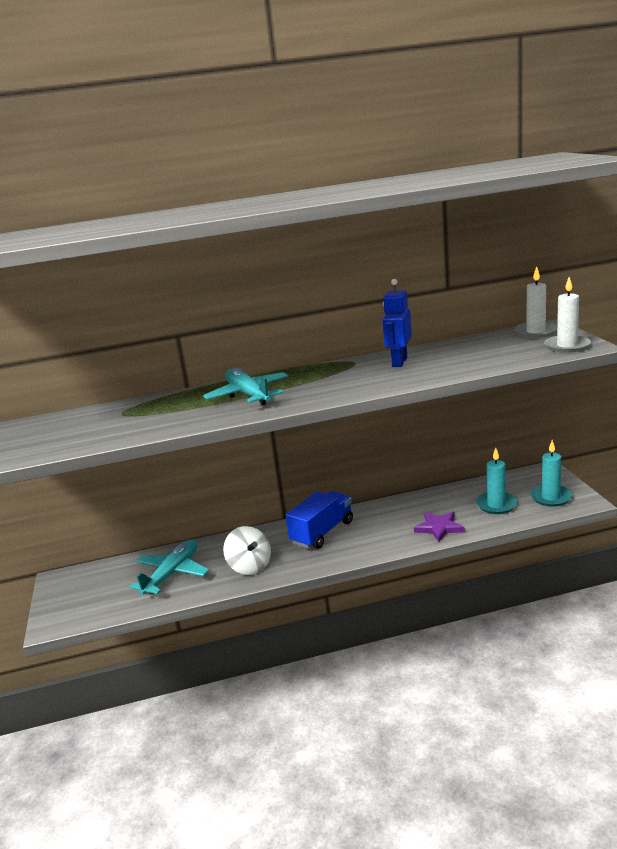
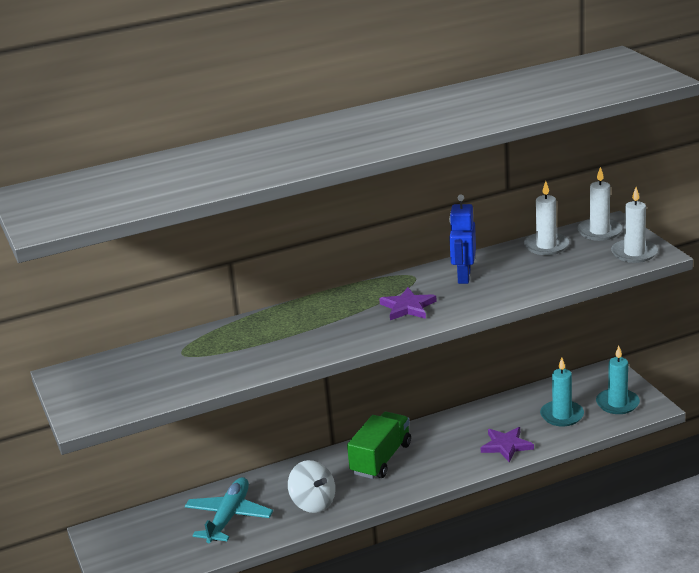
camera: 10 degrees left, 5 degrees up
(248, 395) = (314, 325): turquoise plane -> none
(322, 532) = (381, 459): blue truck -> green truck
(338, 383) = (408, 307): none -> purple star
(483, 342) = (546, 246): none -> white candle

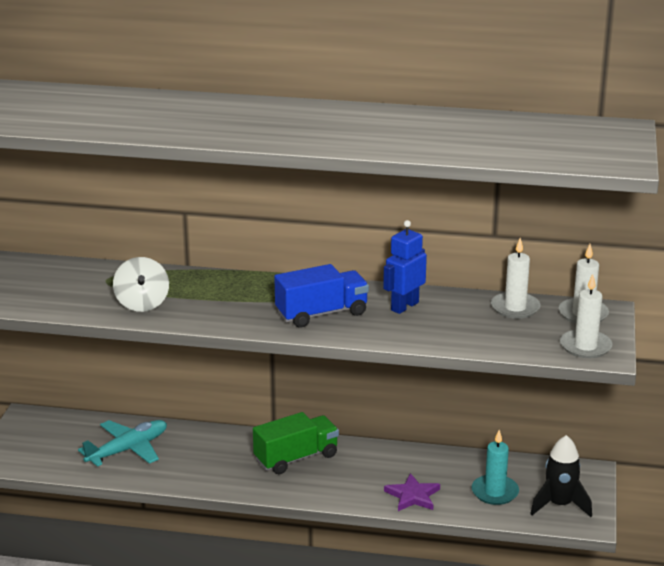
camera: 30 degrees right, 0 degrees up
(313, 503) = (201, 469): white spinning top -> white spinning top (142, 303)
(408, 307) = (321, 314): purple star -> blue truck
(617, 403) = (559, 505): turquoise candle -> black rocket

